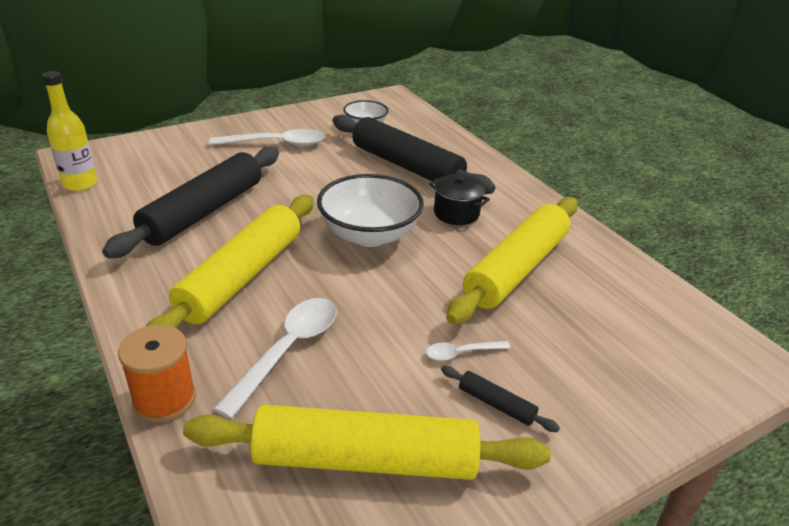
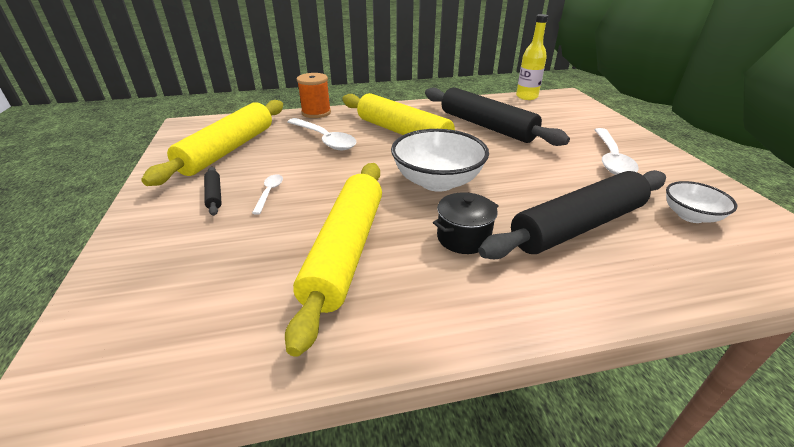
camera: 110 degrees right, 0 degrees up
(496, 404) = (214, 195): black rolling pin -> black rolling pin turned 75 degrees counterclockwise
(516, 269) = (346, 250): yellow rolling pin -> yellow rolling pin turned 45 degrees clockwise

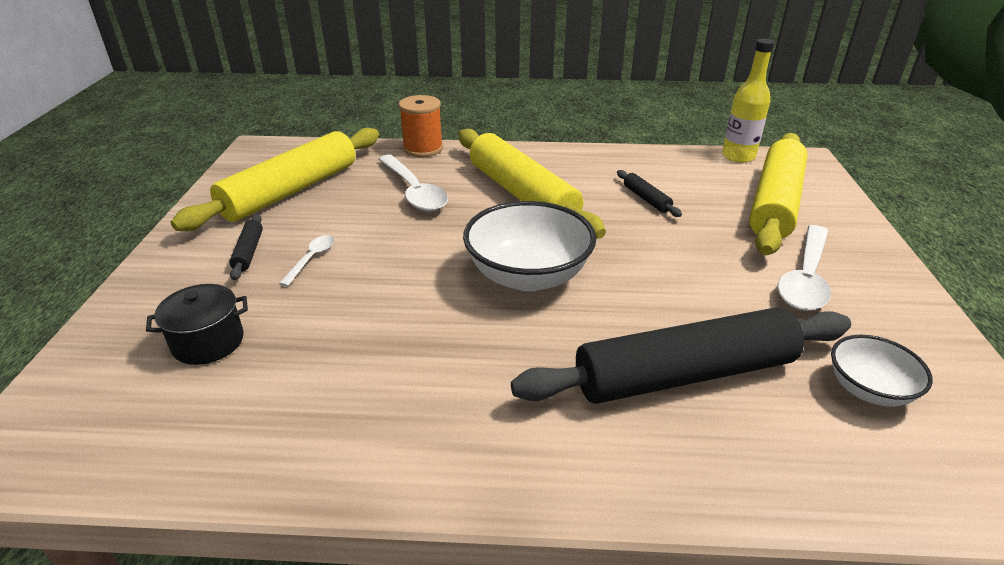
camera: 15 degrees right, 0 degrees up
(346, 250) = (363, 353): yellow rolling pin -> yellow rolling pin (775, 203)
(463, 238) = (517, 362): black pot -> black pot (208, 342)
(486, 126) = (646, 199): black rolling pin -> black rolling pin, size x0.40

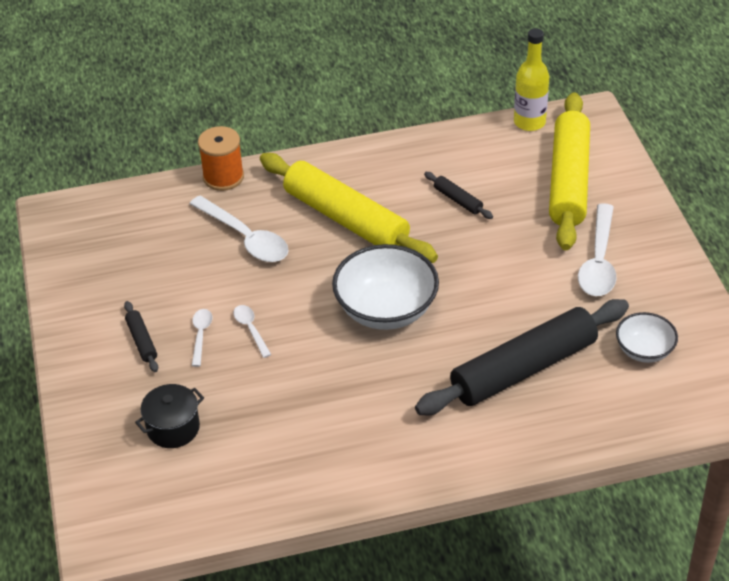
camera: 15 degrees left, 10 degrees up
(291, 191) = (129, 263): yellow rolling pin -> none
(367, 264) = (250, 329): none -> white spoon

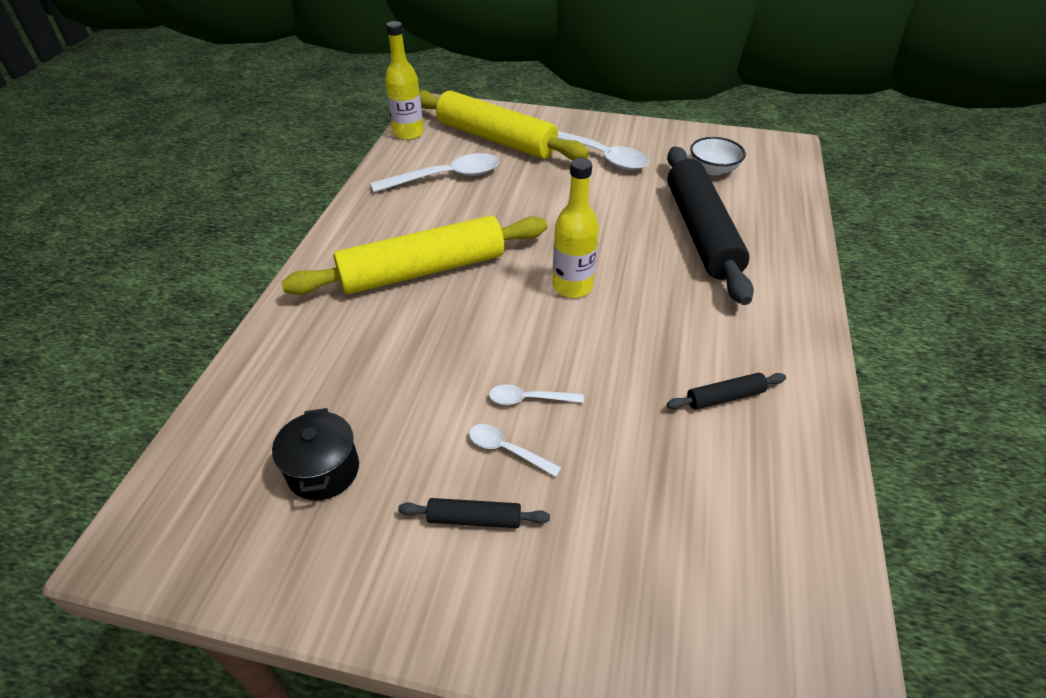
camera: 65 degrees left, 0 degrees up
(173, 428) = (654, 536): black pot -> black pot (323, 470)
(223, 177) = (263, 339): orange spool -> none
(245, 238) = (379, 354): white spoon -> white spoon (446, 177)
(386, 310) = (572, 286): white bowl -> yellow bottle
(458, 200) = (464, 197): black rolling pin -> black rolling pin (725, 397)

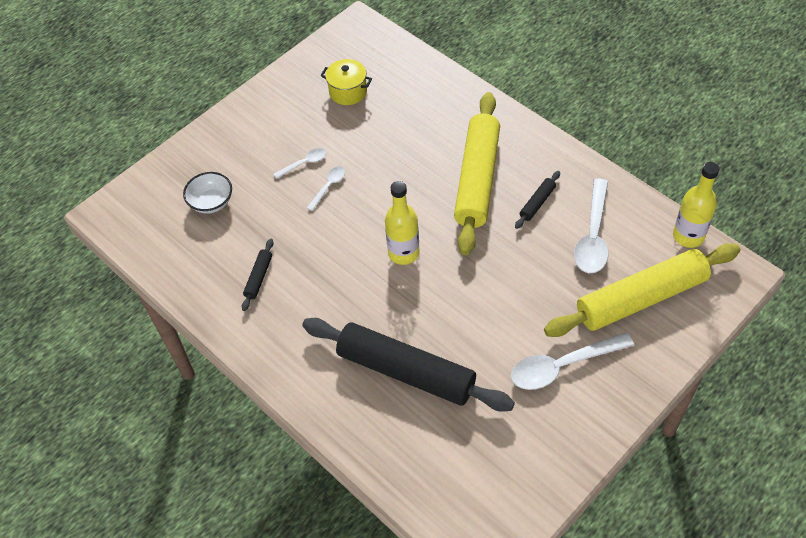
camera: 125 degrees right, 10 degrees up
(323, 470) = (348, 92): black pot -> yellow pot
(474, 519) = (278, 136): black rolling pin -> black rolling pin (537, 203)
(713, 169) = (485, 447): white bowl -> white bowl (211, 202)

